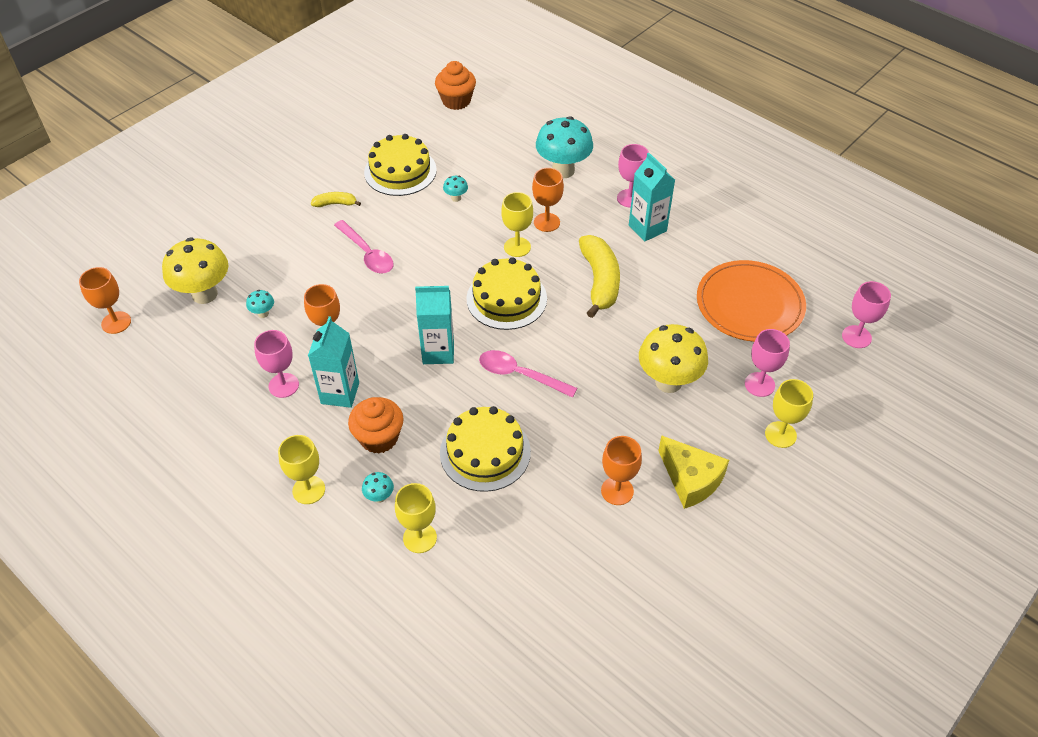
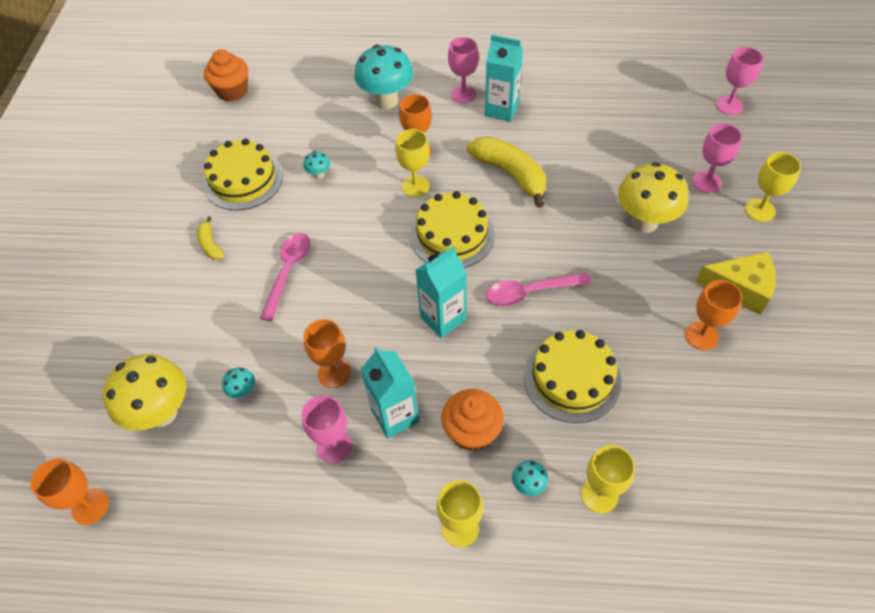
camera: 35 degrees left, 5 degrees up
(335, 204) = (210, 244): yellow banana -> yellow banana turned 75 degrees counterclockwise
(367, 254) = (288, 272): pink spoon -> pink spoon turned 90 degrees counterclockwise
(749, 304) = (636, 125): orange plate -> none

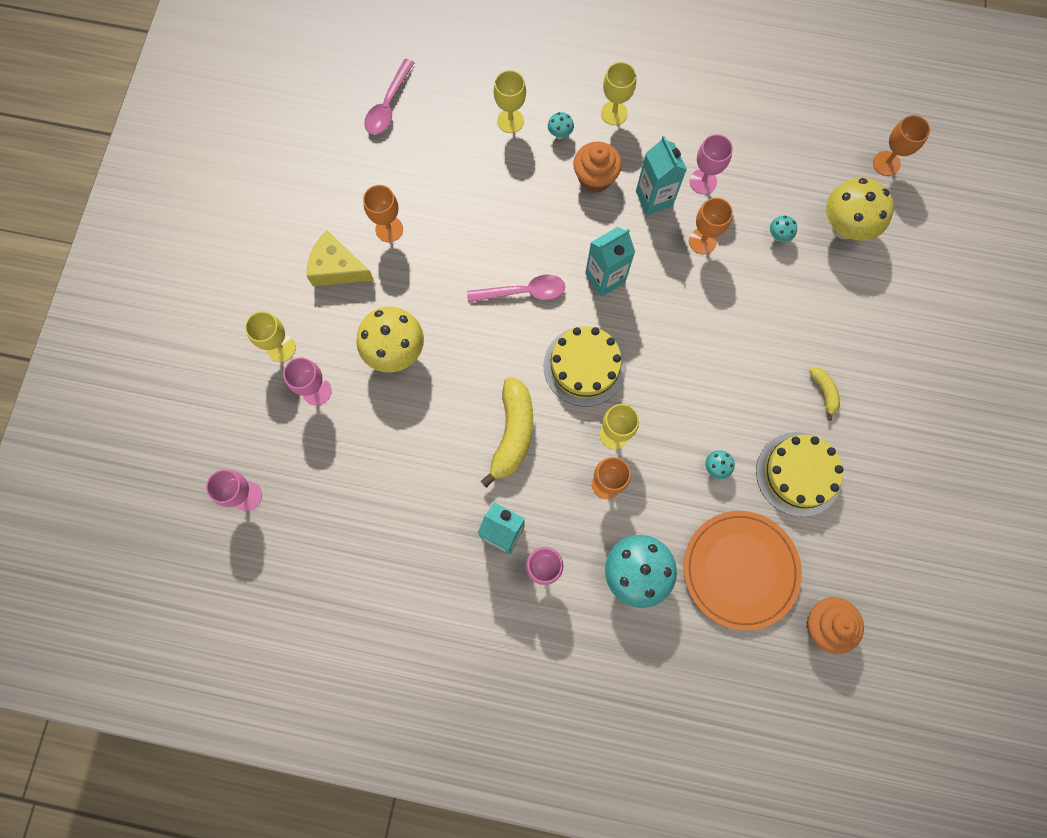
camera: 175 degrees left, 20 degrees up
(288, 272) = (745, 348): pink spoon -> pink spoon (388, 105)
(299, 113) = (740, 569): none -> orange plate
(510, 174) = (512, 434): yellow banana -> yellow banana turned 135 degrees counterclockwise
(572, 378) = (507, 208): yellow cake -> none

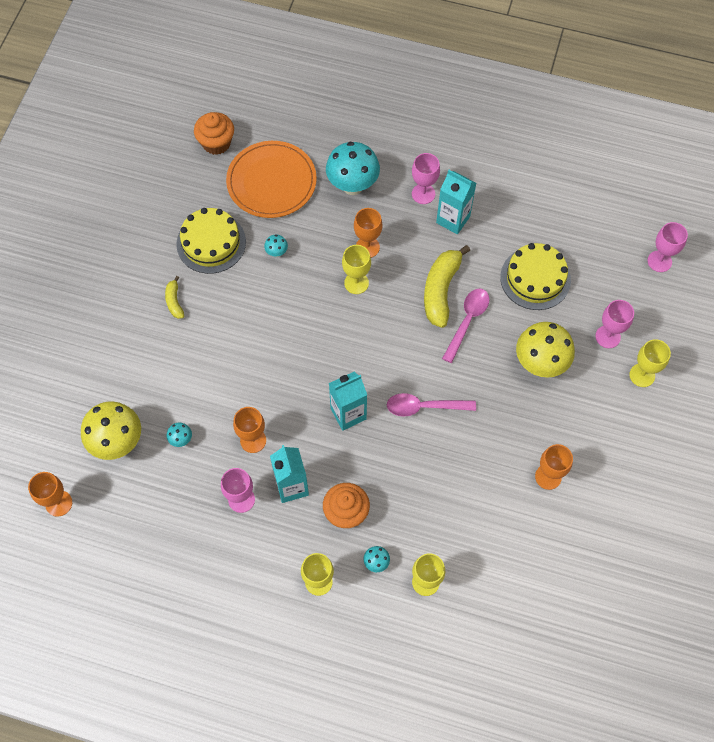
camera: 175 degrees left, 10 degrees down
(337, 268) = (596, 443): yellow cheese -> none
(388, 105) = (551, 611): pink spoon -> pink spoon (467, 321)
(584, 366) = (375, 339): yellow cake -> yellow cake (535, 278)

